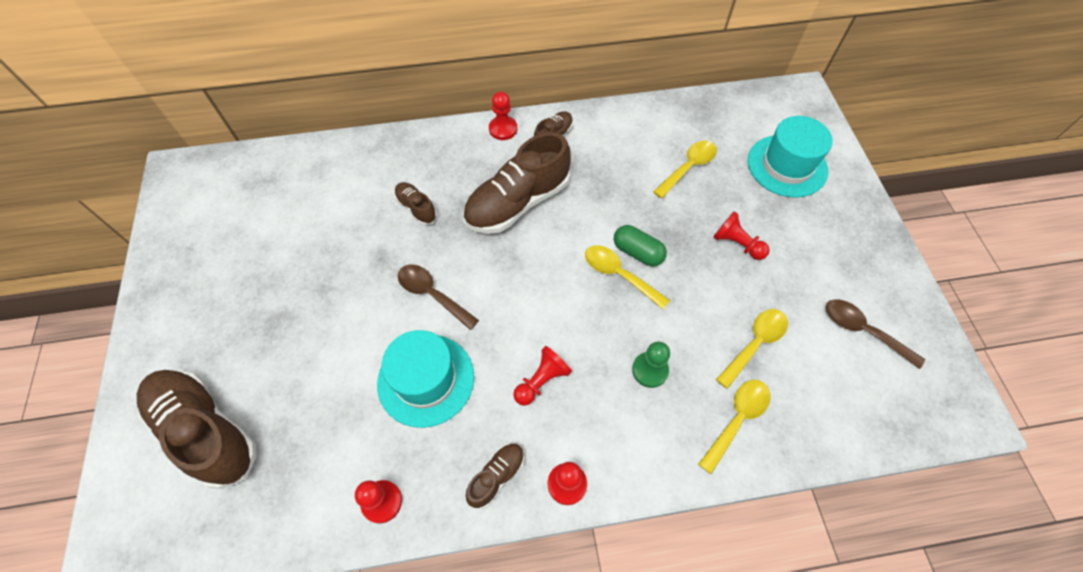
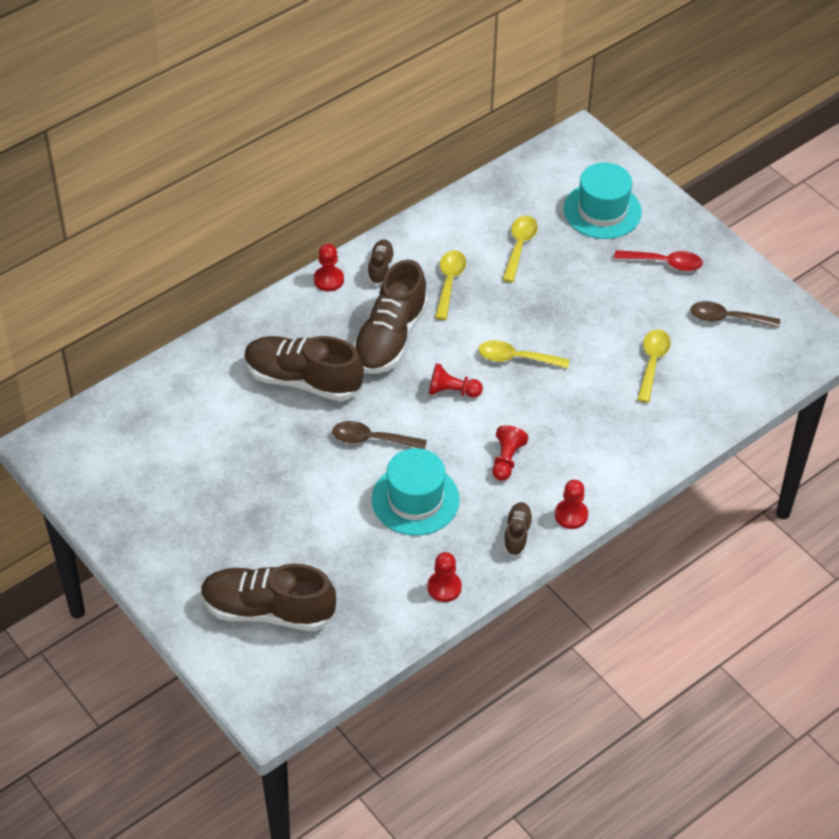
camera: 30 degrees left, 10 degrees down
(416, 208) = (303, 380): brown shoe -> brown shoe, size x2.11
(637, 252) = (520, 334): green capsule -> none
(650, 370) = (584, 416): green pawn -> none
(737, 244) = (597, 294): red pawn -> red pawn (452, 391)
(737, 419) = (667, 420): yellow spoon -> yellow spoon (449, 282)
(823, 242) = (664, 263): none -> red spoon

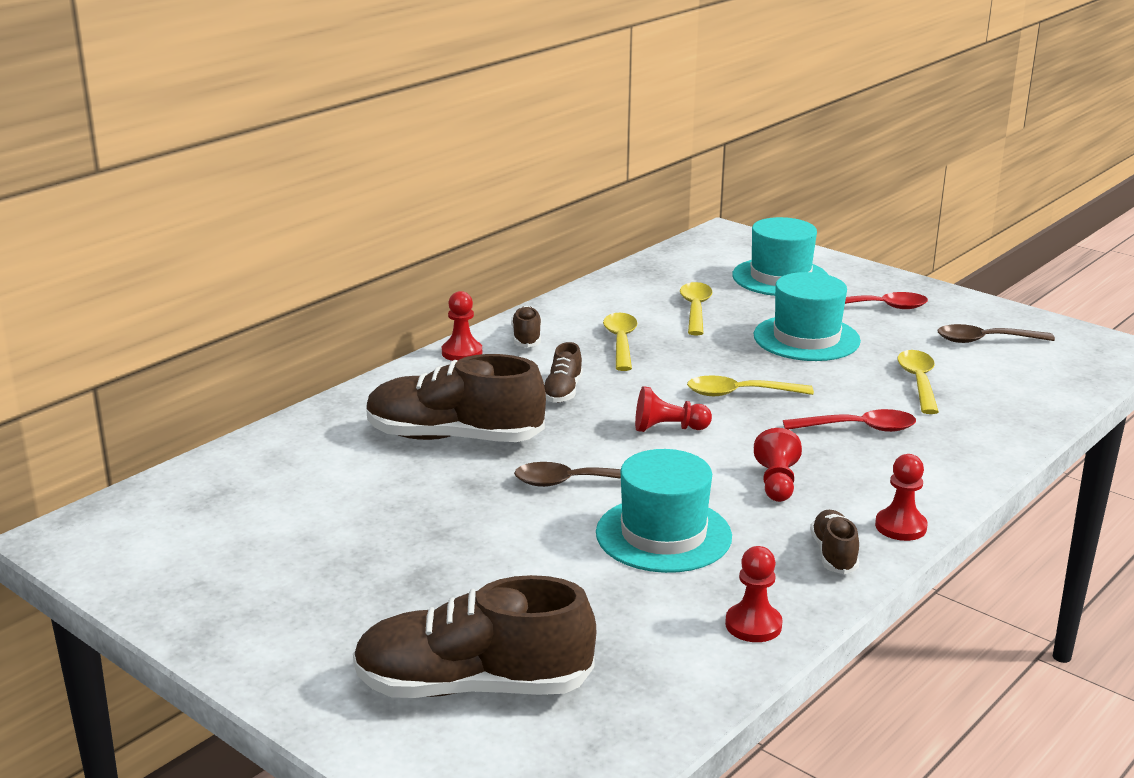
camera: 10 degrees left, 25 degrees down
(390, 338) = (562, 391): brown shoe -> brown shoe, size x0.47
(586, 410) = (859, 428): none -> red spoon
(591, 297) = (806, 338): none -> turquoise hat

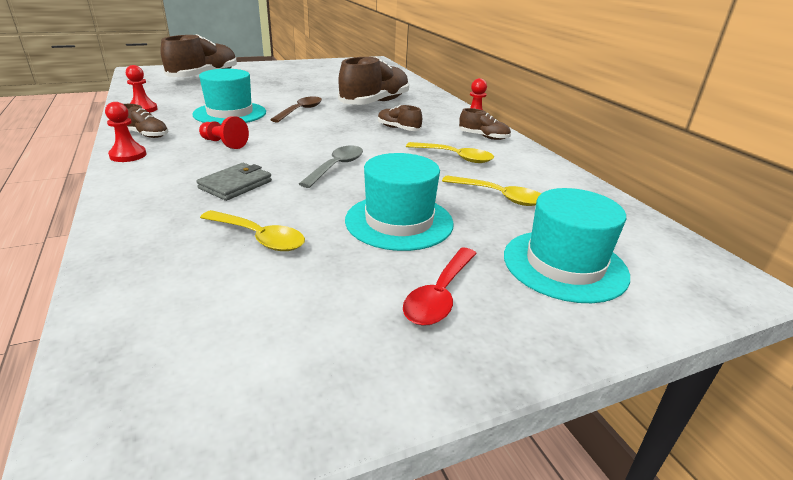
camera: 115 degrees right, 5 degrees up
(668, 428) = (321, 138): red pawn -> none
(739, 393) = (336, 167): yellow spoon -> grey spoon
(859, 428) = (235, 185): red spoon -> grey wallet
(985, 340) = (283, 330): brown spoon -> none

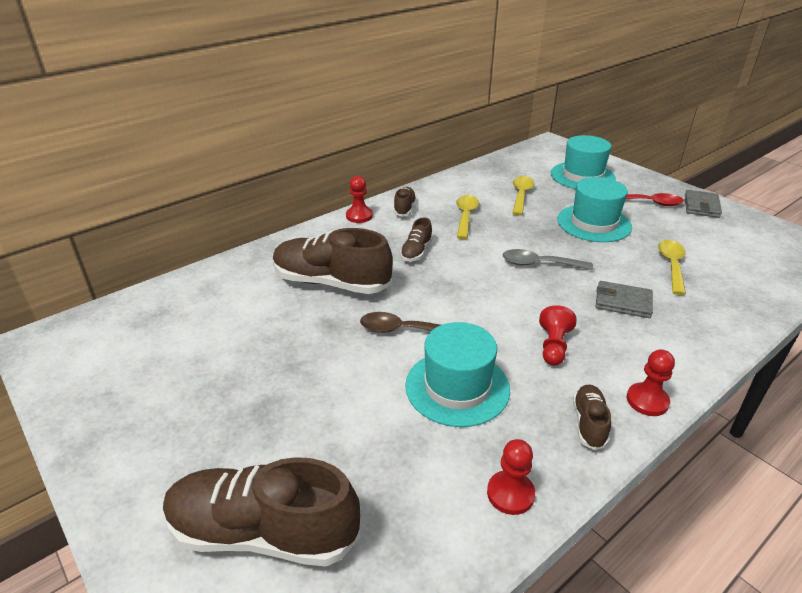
camera: 105 degrees left, 5 degrees up
(399, 362) = (701, 206): none -> grey wallet

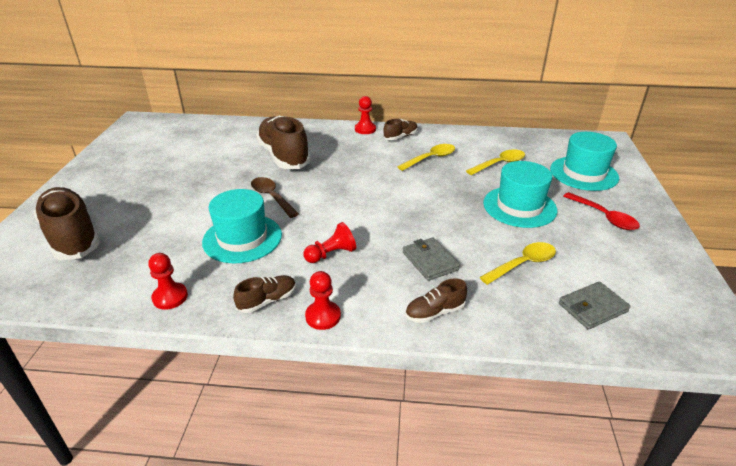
camera: 45 degrees right, 0 degrees up
(416, 252) = (358, 163): brown shoe -> brown shoe (434, 312)
(539, 264) = (420, 209): grey spoon -> none
(701, 206) = (657, 244): grey wallet -> grey wallet (592, 307)

